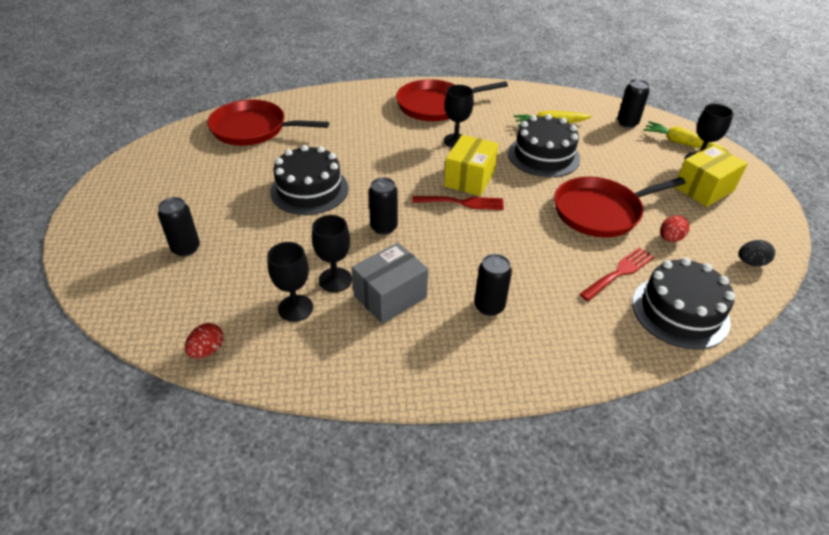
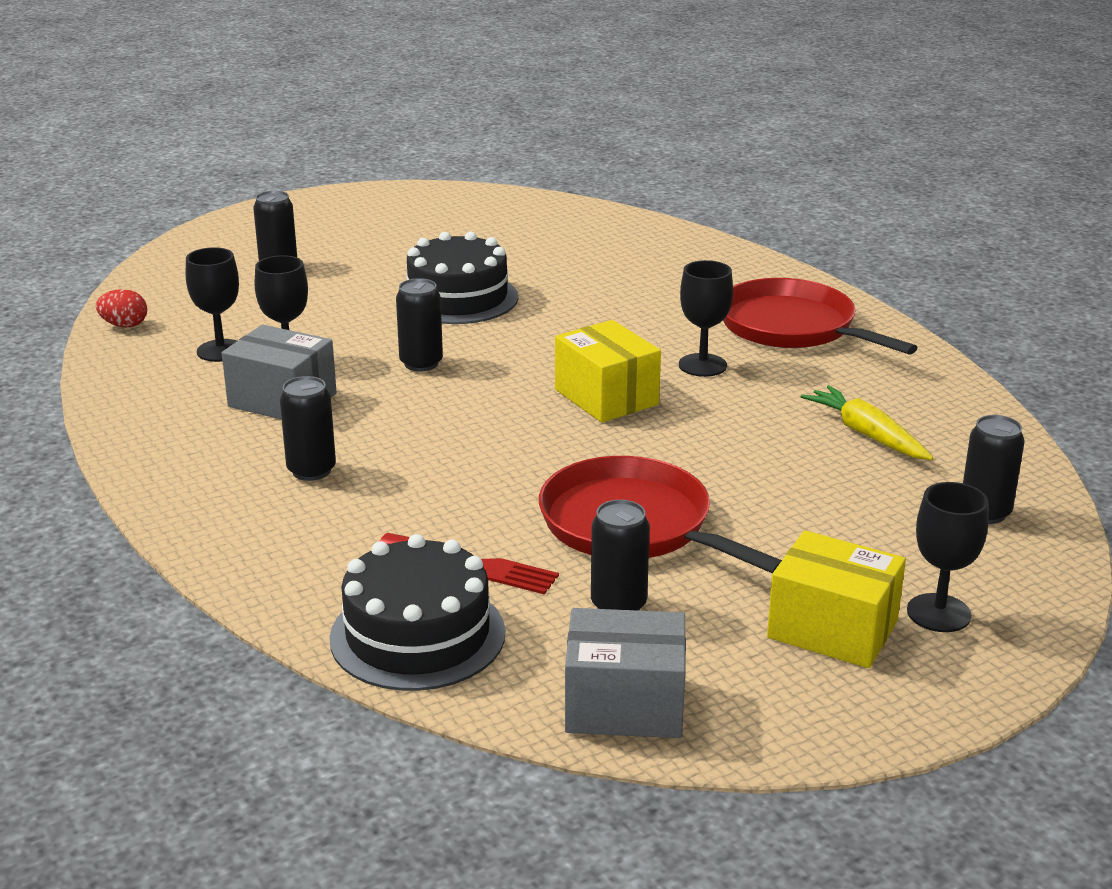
camera: 65 degrees right, 15 degrees down
(253, 129) = (559, 229): red pan -> none
(462, 203) = (535, 405): red fork -> none
(469, 178) = (606, 397): yellow box -> yellow box turned 60 degrees clockwise
(543, 156) = (750, 446): black cake -> none
(670, 238) = (618, 605): red egg -> black can
(681, 143) = (987, 585): yellow carrot -> none
(751, 262) = (624, 705): black egg -> grey box

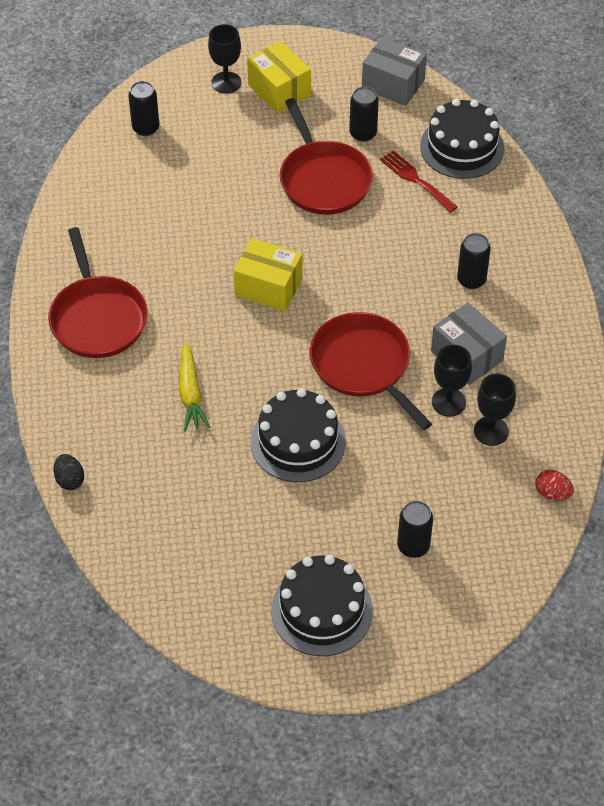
camera: 155 degrees left, 25 degrees up
(353, 221) = (322, 610): none -> black cake
(421, 363) = (363, 365): black can -> red pan
(606, 397) = (268, 287): yellow box -> yellow box turned 60 degrees counterclockwise
(679, 233) = (70, 480): none -> black egg
(702, 365) = (188, 298): black goblet -> none
(867, 434) = (148, 202): yellow carrot -> yellow carrot (190, 393)

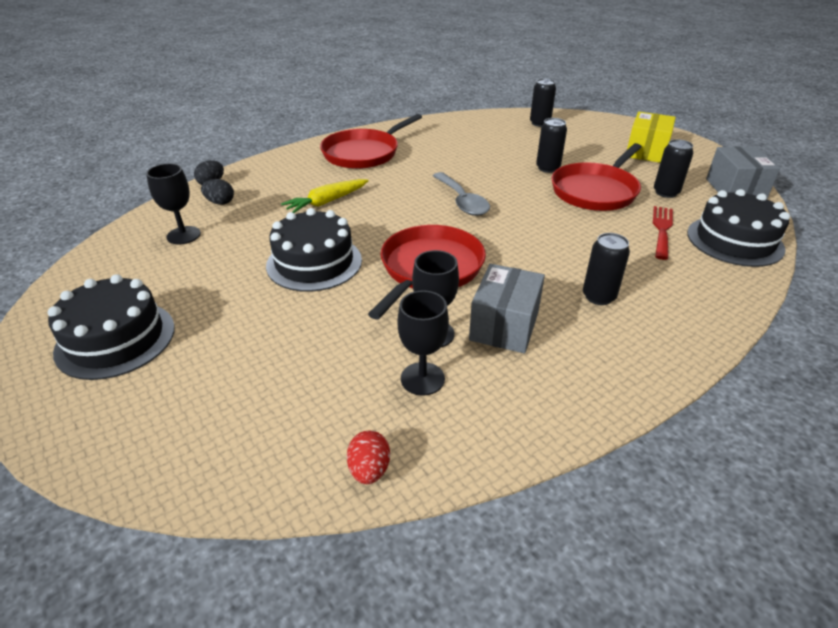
camera: 60 degrees right, 15 degrees down
(123, 483) = (220, 202): none -> black egg
(226, 82) = (619, 134): black goblet -> black goblet (183, 235)
(268, 287) = (462, 201): yellow box -> grey spoon
(413, 546) = (225, 374): black can -> black can (547, 168)

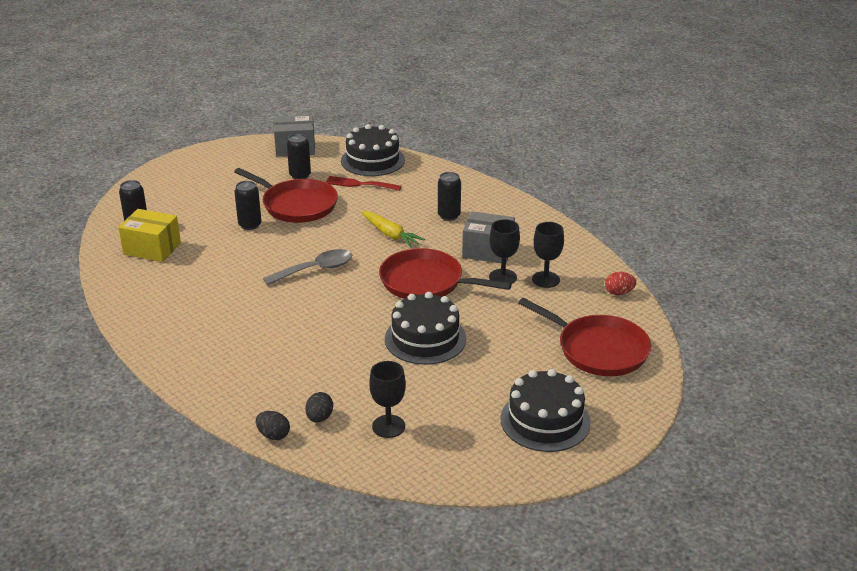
camera: 95 degrees left, 5 degrees down
(327, 202) = (318, 346): yellow carrot -> yellow carrot (390, 234)
(363, 153) = (201, 335): red pan -> red pan (598, 349)
(646, 151) = (218, 175): yellow box -> yellow box (152, 248)

